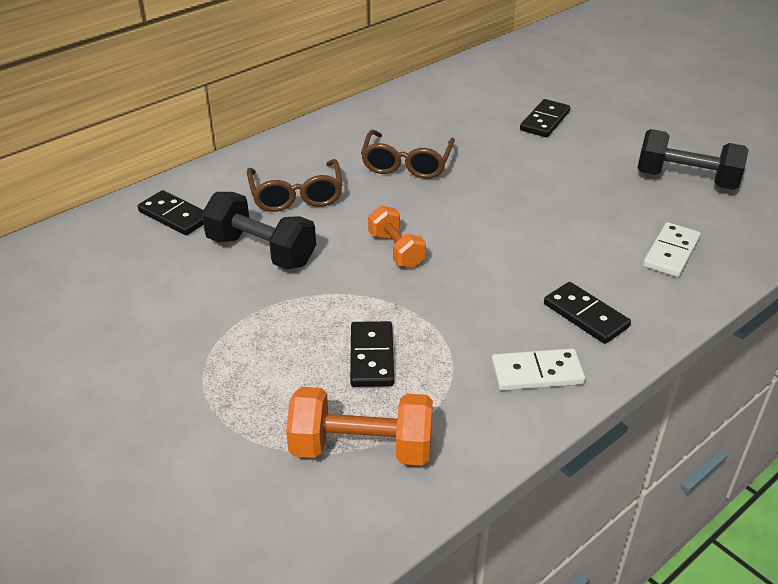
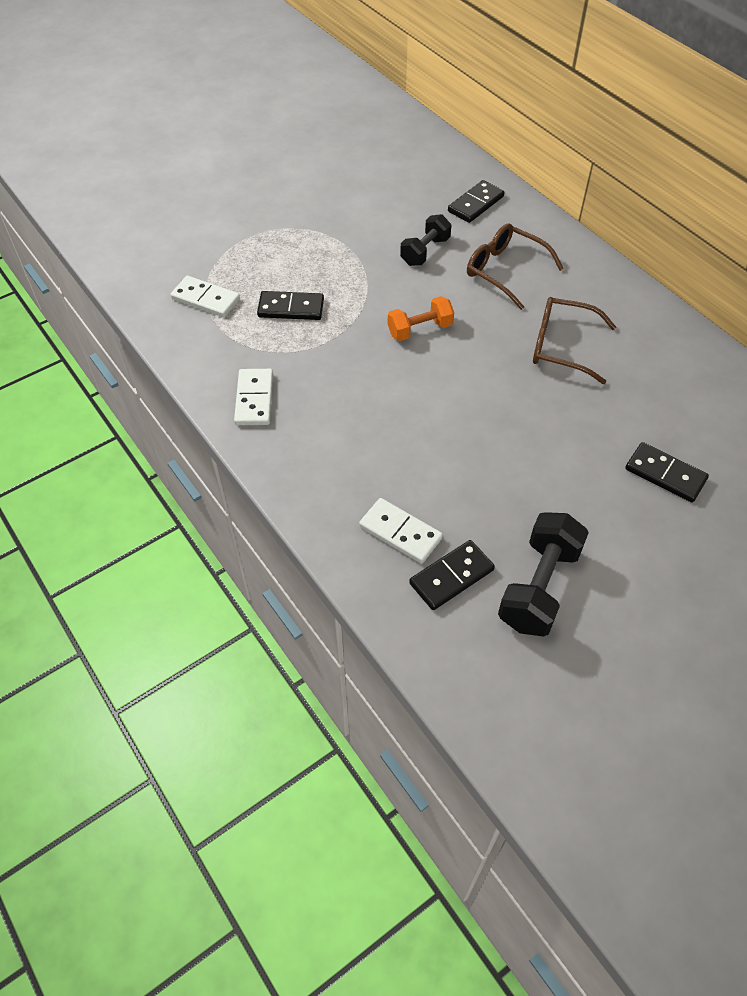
camera: 95 degrees right, 15 degrees up
(261, 251) = (425, 251): black dumbbell -> black dumbbell, size x0.65
(296, 195) = (505, 271): brown glasses -> brown glasses turned 45 degrees clockwise
(361, 448) = (205, 299): orange dumbbell -> white domino
(585, 315) = (316, 443): black domino -> black domino (451, 576)

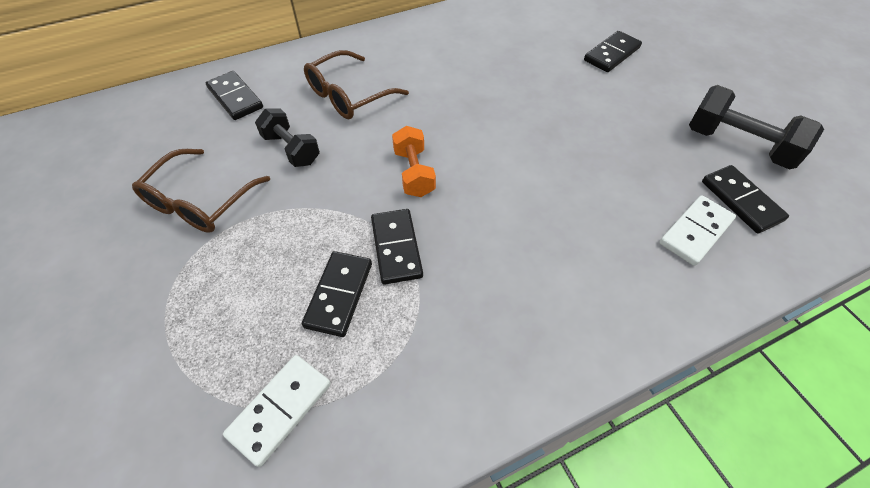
camera: 80 degrees left, 0 degrees up
(254, 399) = (498, 356): white domino -> none
(338, 331) = (396, 248): none -> black domino
(561, 346) = (462, 79): brown glasses -> brown glasses (200, 202)

